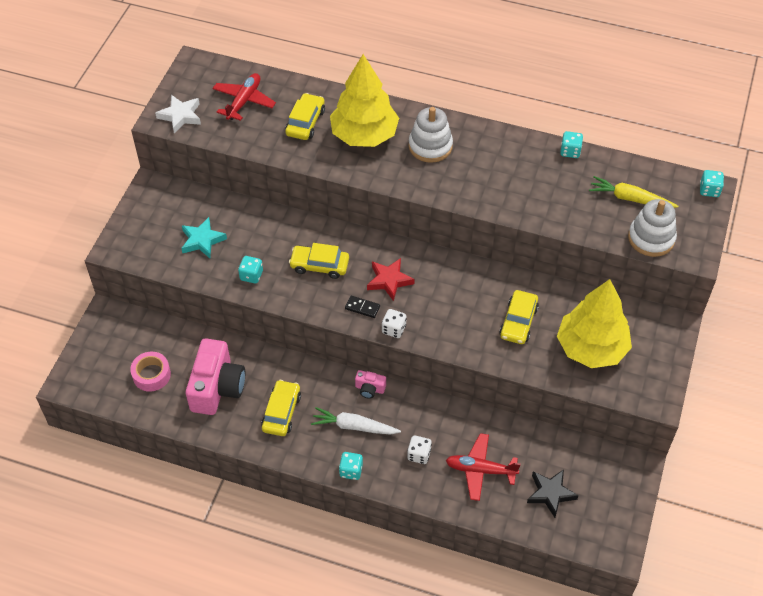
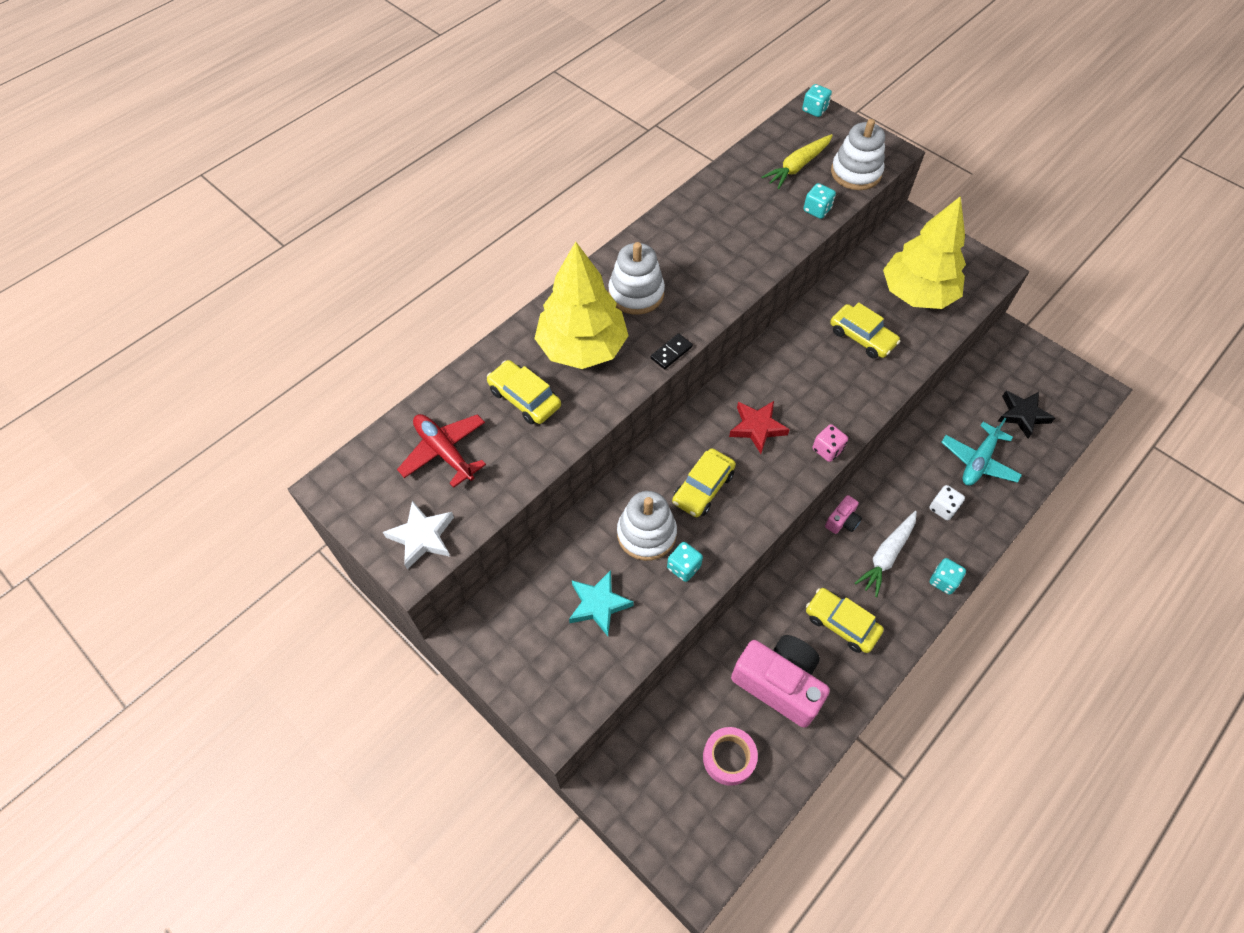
camera: 65 degrees left, 5 degrees up
(266, 247) = (646, 534): none -> white stacking toy
(362, 308) = (784, 468): black domino -> black domino (671, 352)
(394, 329) = (827, 449): white dice -> pink dice
(480, 470) = (978, 461): red plane -> turquoise plane
(570, 151) = (710, 184): turquoise dice -> turquoise dice (817, 210)

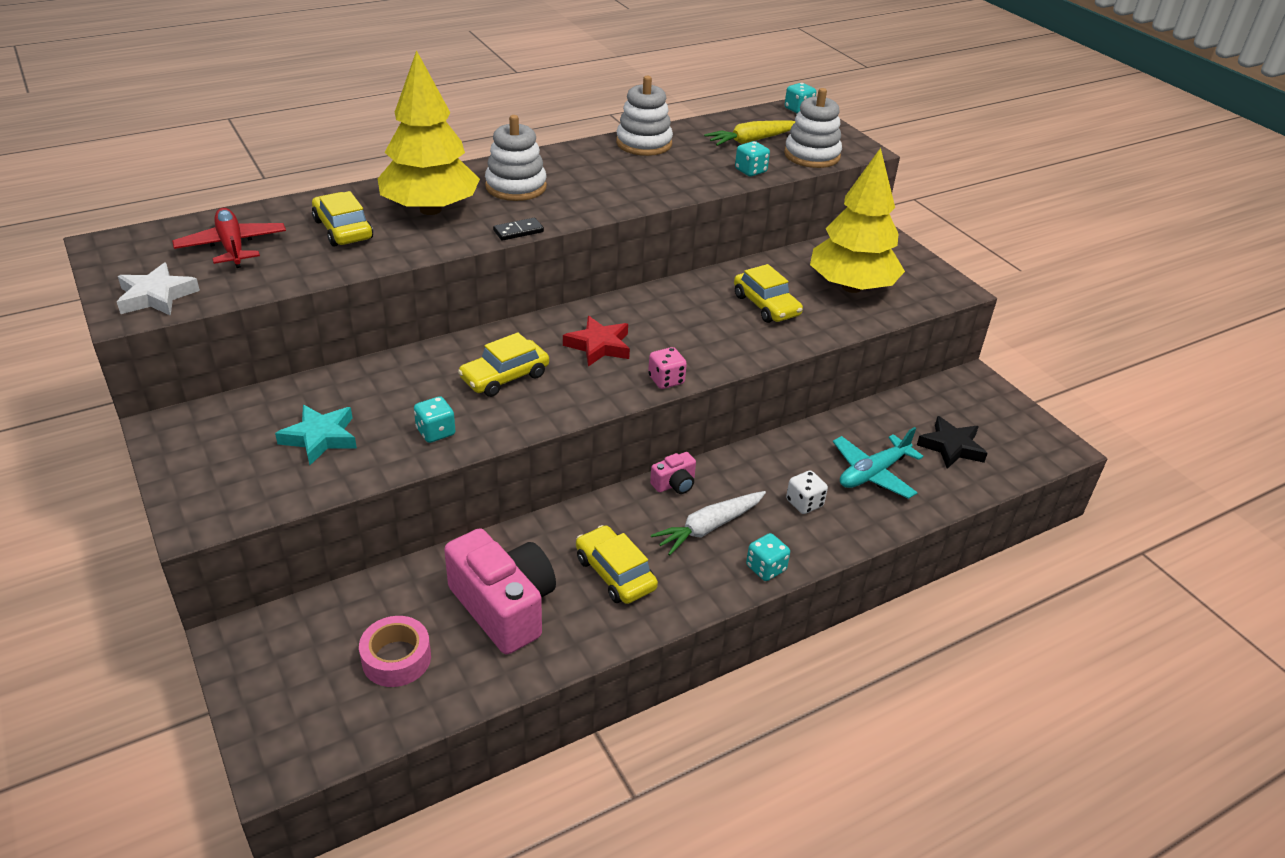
camera: 15 degrees right, 20 degrees down
(646, 534) = (416, 396): white stacking toy -> white stacking toy (644, 143)

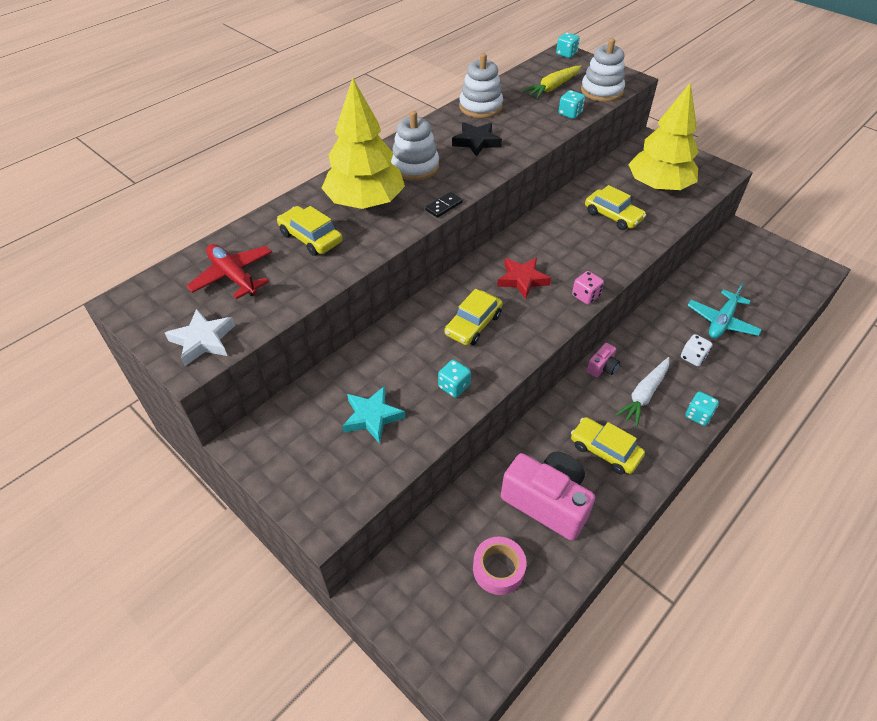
camera: 15 degrees left, 10 degrees up
(951, 447) = (757, 287): black star -> black star (476, 142)

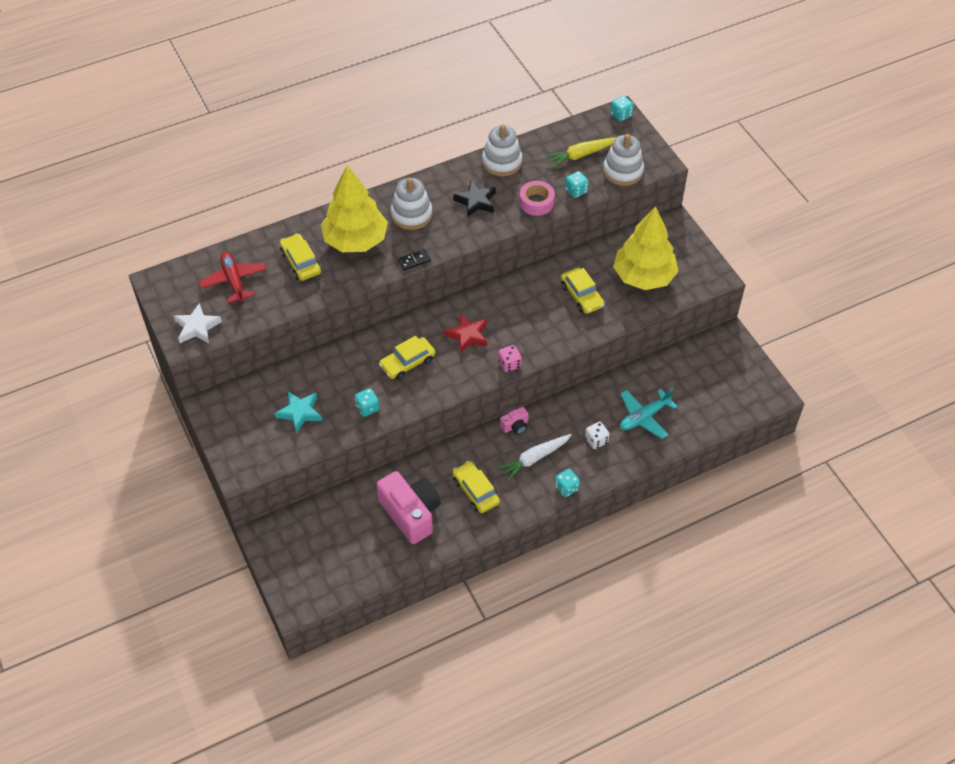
camera: 20 degrees right, 5 degrees up
(498, 569) = (352, 546): pink tape -> pink tape (536, 202)

